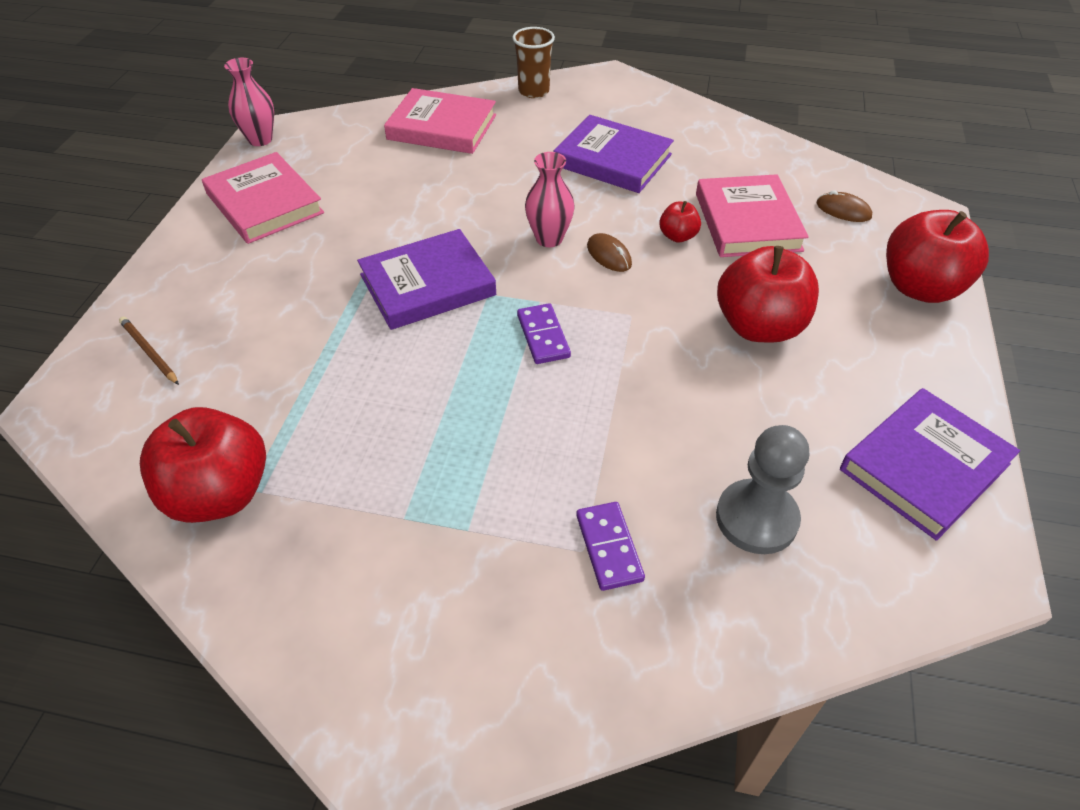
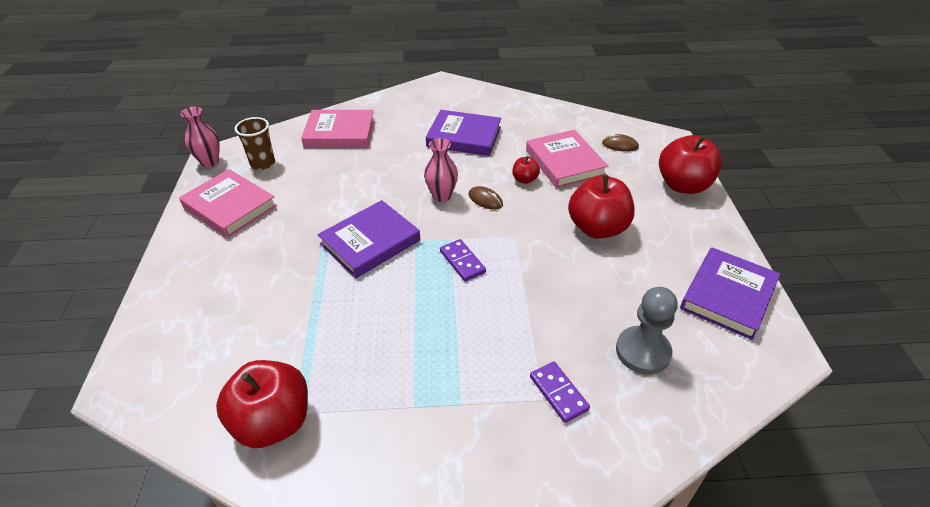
camera: 15 degrees left, 5 degrees down
(149, 352) = (180, 330): brown pencil -> none
(533, 91) = (394, 99): brown cup -> brown cup (263, 163)

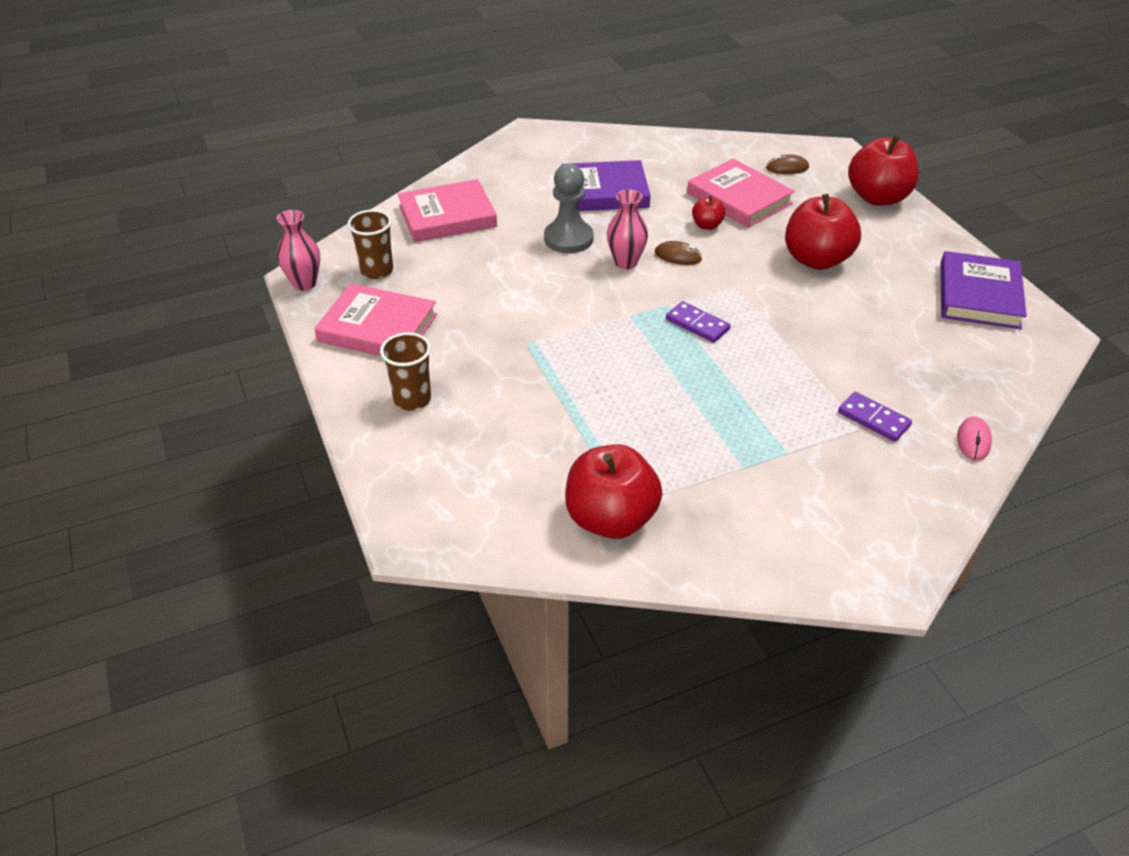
camera: 20 degrees left, 0 degrees up
(209, 270) = (412, 399): none -> brown cup
(370, 242) = (580, 328): purple book -> none
(641, 445) = (973, 441): none -> pink mouse
(642, 351) = (929, 364): grey pawn -> grey pawn (568, 239)

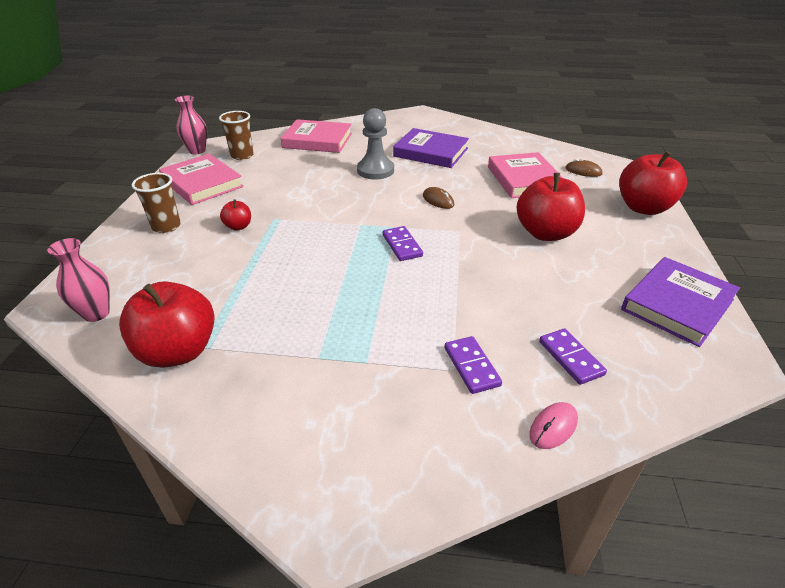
camera: 30 degrees right, 5 degrees down
(625, 262) = (397, 193): pink vase -> pink vase (96, 313)
(707, 225) = (481, 188): red apple -> red apple (238, 226)
(939, 379) = (570, 358): none -> purple domino

